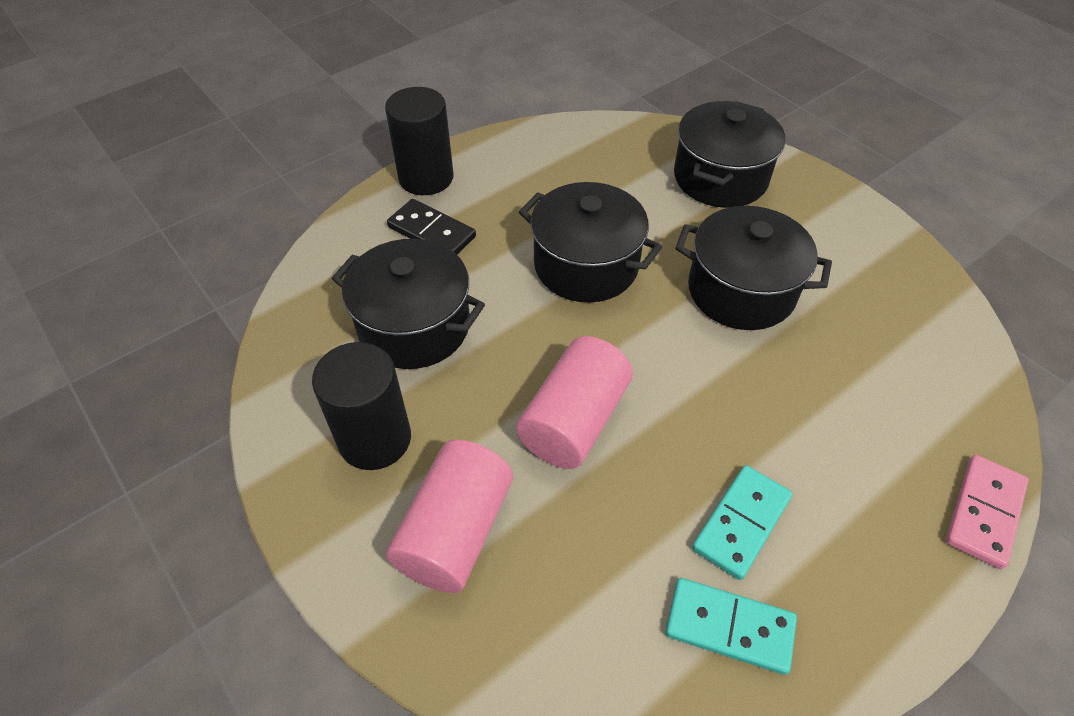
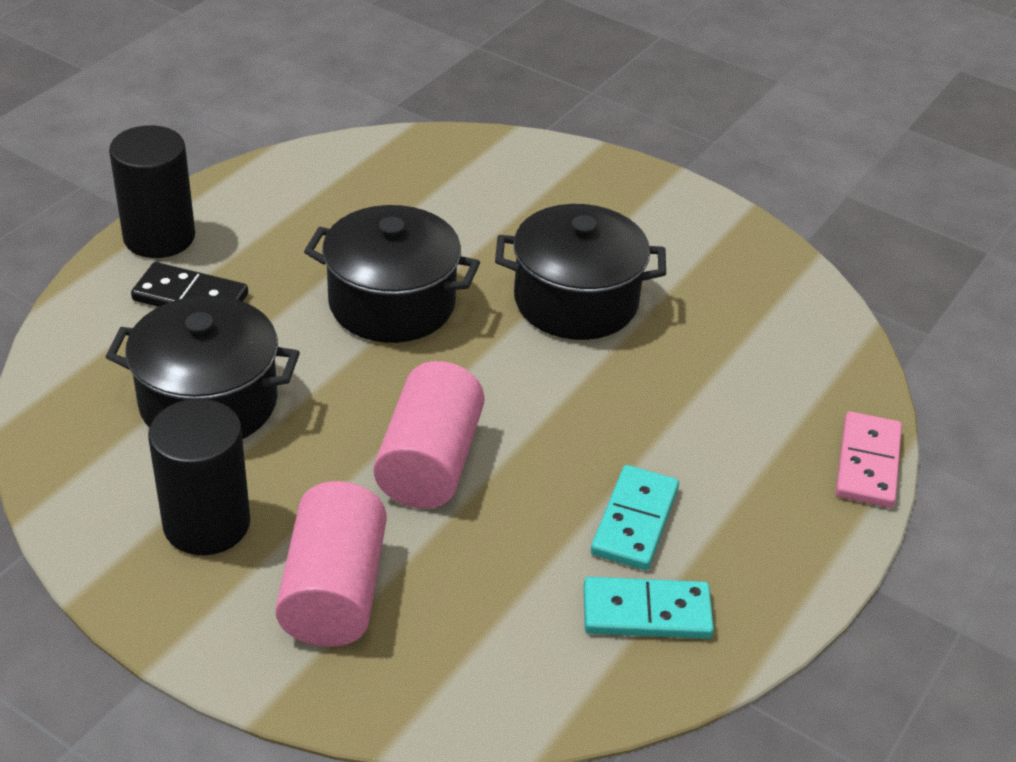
camera: 20 degrees left, 10 degrees down
(720, 178) = (520, 185): black pot -> none

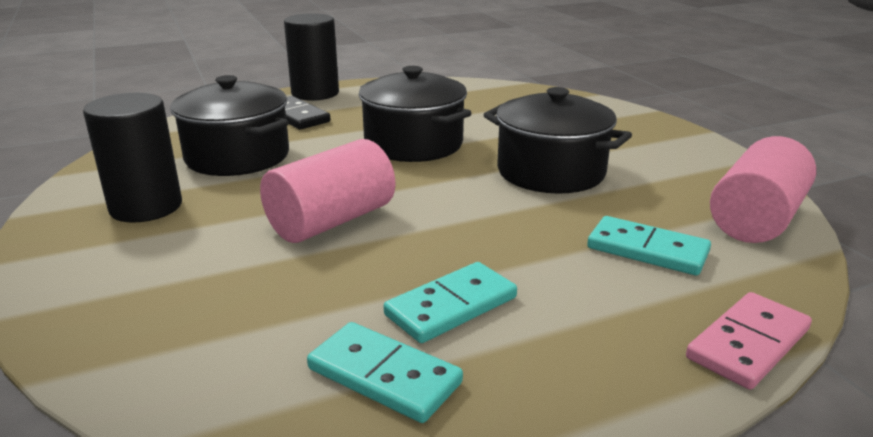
camera: 35 degrees right, 15 degrees down
(334, 591) = (163, 267): pink cylinder -> pink cylinder (756, 219)
(737, 385) = (647, 250): none -> turquoise domino

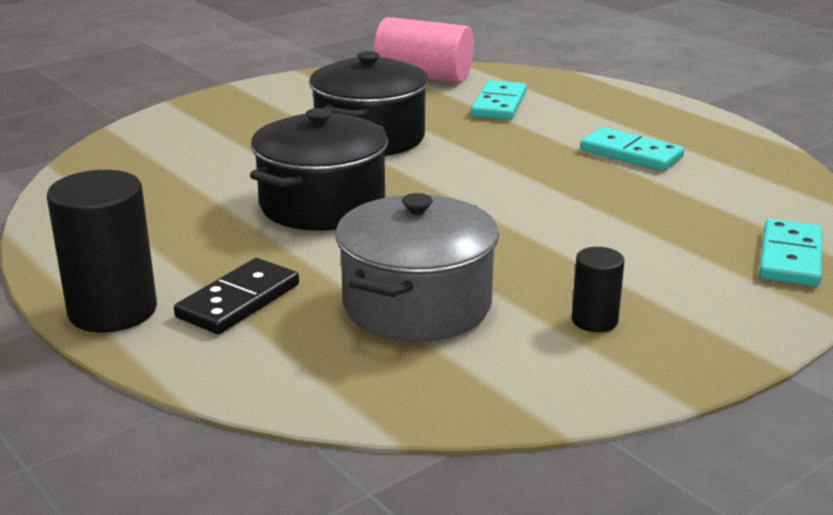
camera: 105 degrees left, 0 degrees up
(146, 207) = (594, 320): black cylinder -> black cylinder, size x0.52
(237, 157) = (417, 305): black pot -> grey pot
(331, 221) = (543, 214): pink cylinder -> none
(384, 376) = (723, 163): turquoise domino -> turquoise domino (790, 257)
(748, 344) = (592, 84): pink domino -> none

